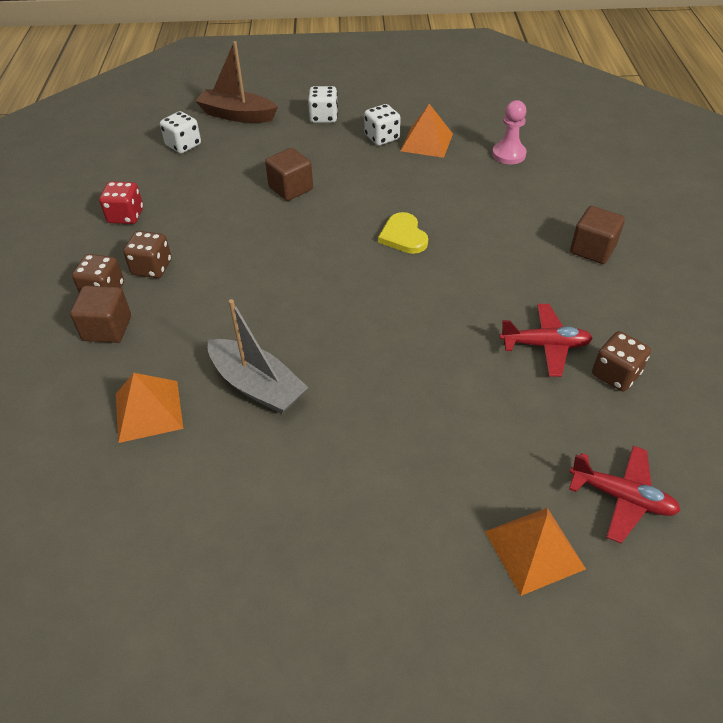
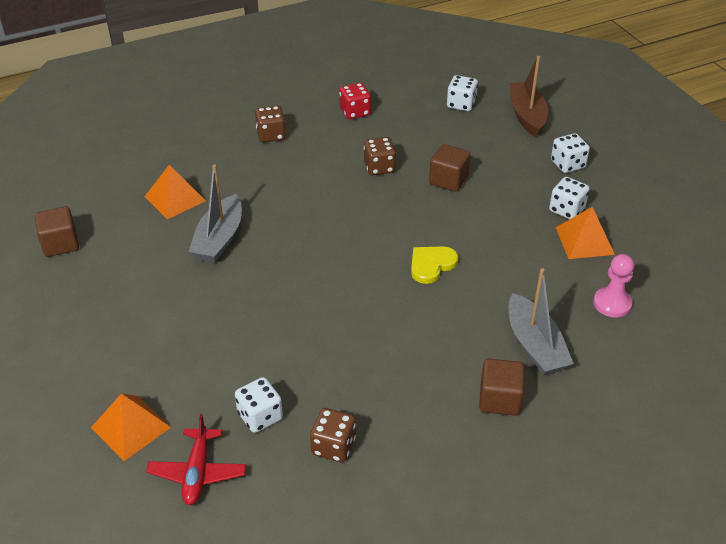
camera: 65 degrees right, 5 degrees down
(107, 328) = (237, 151): brown cube -> brown cube (60, 244)
(152, 267) = (307, 146): brown dice -> brown dice (379, 167)
(538, 209) = (534, 345): none -> grey boat
(545, 345) = (344, 390): red plane -> none
(557, 421) = (260, 416): none -> white dice

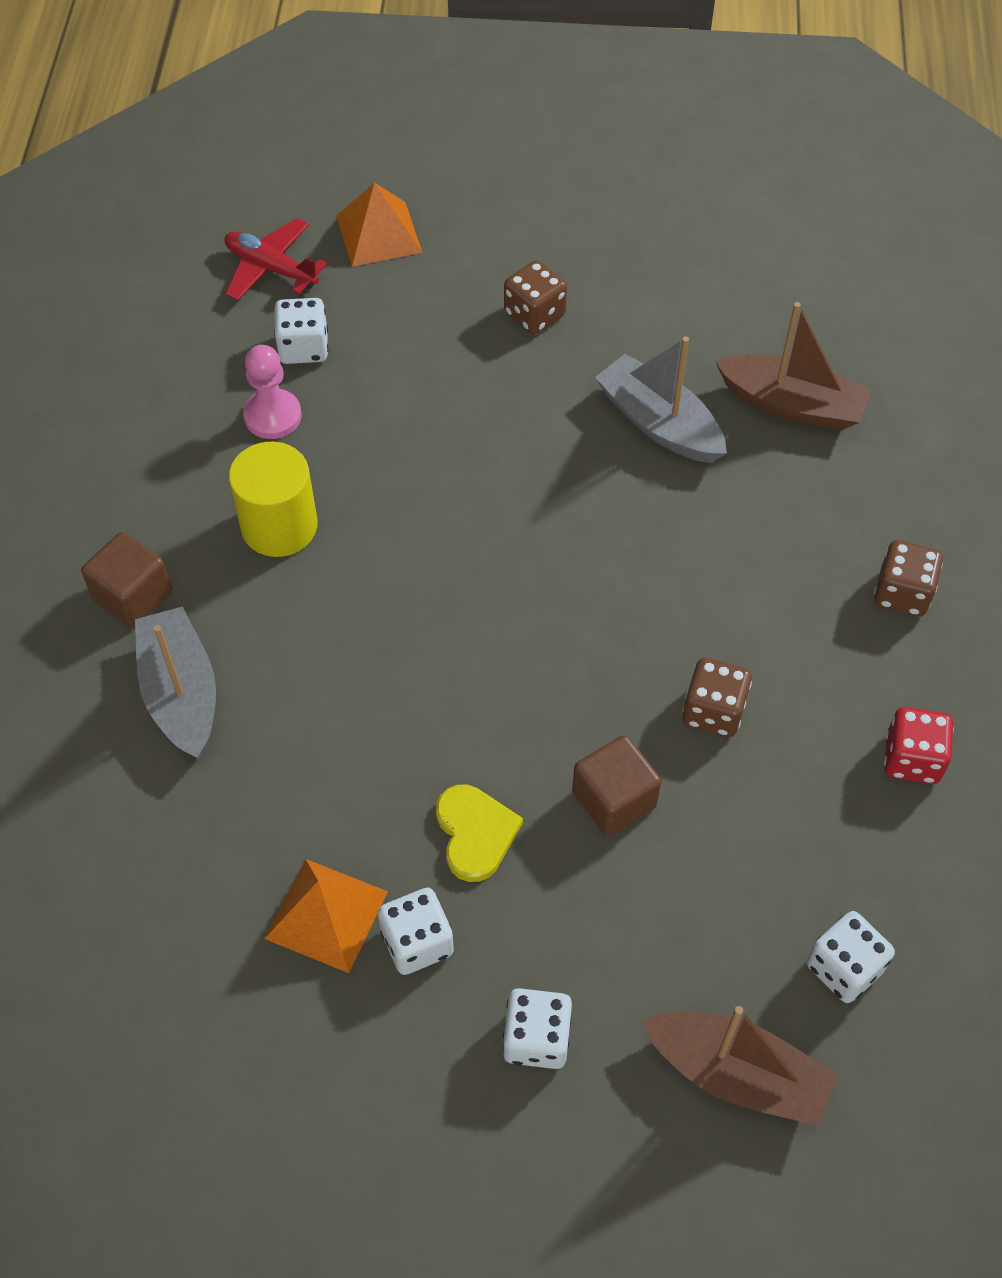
camera: 120 degrees right, 15 degrees up
(60, 244) = (760, 253): brown cube -> none
(175, 198) = (792, 404): orange pyramid -> brown boat
(333, 446) = (206, 396): brown dice -> brown dice (534, 314)
(402, 359) = (279, 526): none -> yellow cylinder
(431, 265) = (426, 656): yellow heart -> yellow heart (475, 833)
(534, 345) = (181, 693): grey boat -> grey boat turned 60 degrees clockwise
(612, 303) = (174, 852): pink pawn -> pink pawn (272, 416)

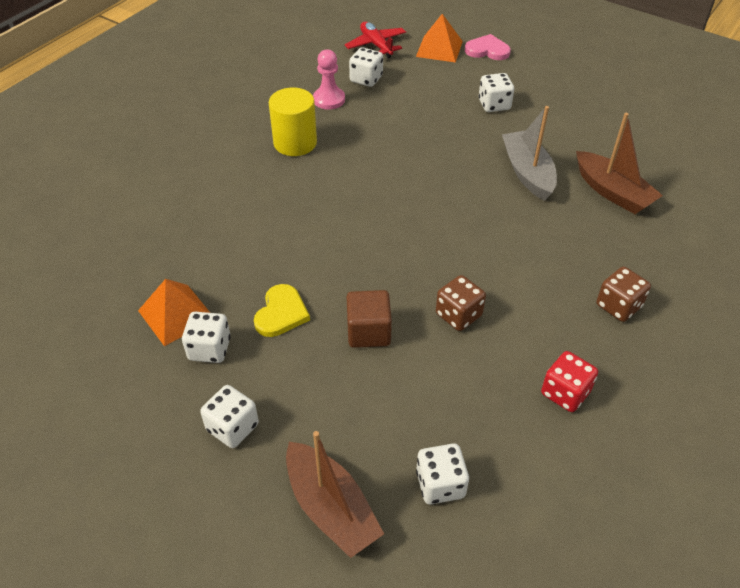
camera: 30 degrees right, 10 degrees down
(133, 596) = (204, 144): brown cube -> none
(181, 693) = (191, 190): grey boat -> none
(456, 206) = (487, 50): none -> pink heart
(534, 314) = (494, 105): brown dice -> white dice

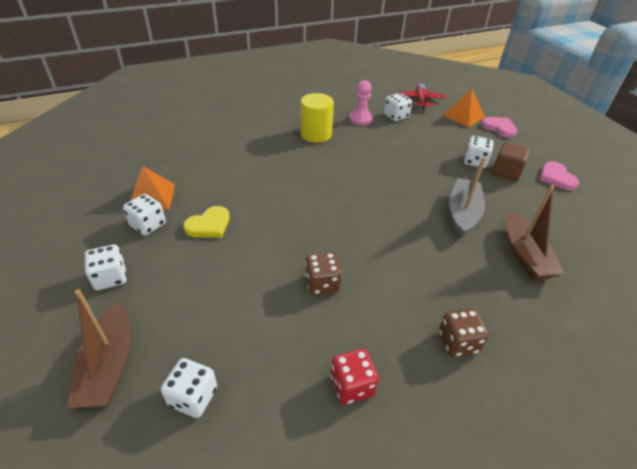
camera: 30 degrees right, 5 degrees down
(368, 332) = (250, 263): brown cube -> brown cube (506, 172)
(582, 91) = (556, 177): none -> pink heart

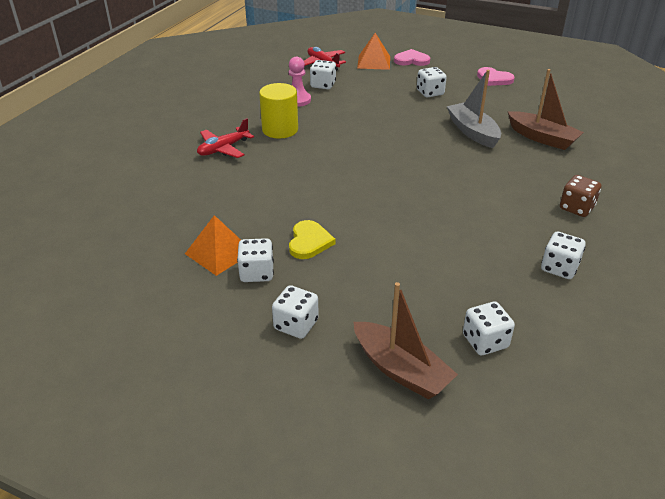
camera: 40 degrees left, 5 degrees down
(261, 129) = (223, 149): none -> red plane
(322, 284) = (455, 227): brown dice -> none
(352, 386) = (559, 268): red dice -> white dice
(506, 172) = (460, 90): brown cube -> none

